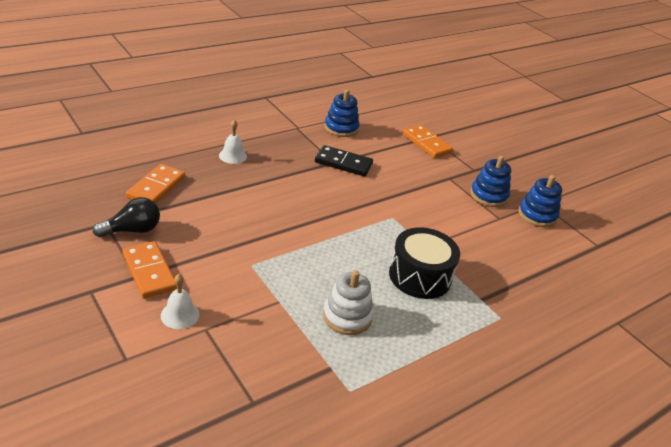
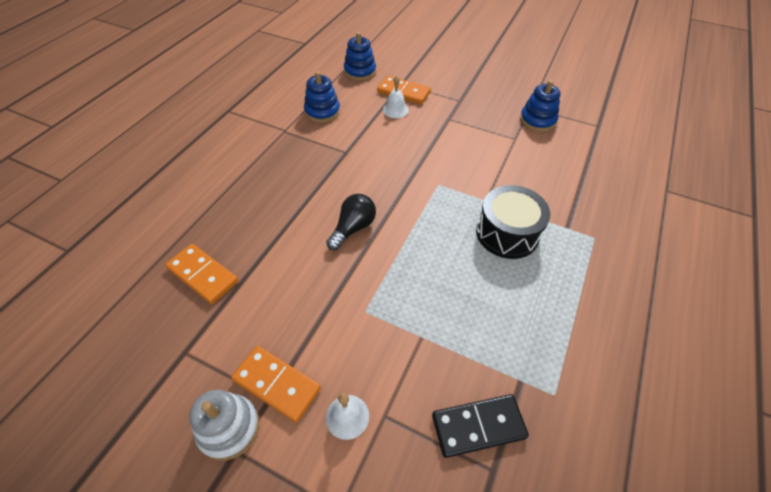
camera: 25 degrees left, 15 degrees up
(132, 230) = (219, 343): black light bulb -> black light bulb (353, 228)
(156, 187) = (203, 275): orange domino -> orange domino turned 45 degrees counterclockwise
(233, 156) = (249, 194): white bell -> white bell (395, 110)
(343, 163) = (354, 149): black domino -> black domino (478, 426)
(347, 317) = (488, 315): white stacking toy -> white stacking toy (229, 428)
(488, 196) = (490, 120): blue stacking toy -> blue stacking toy (360, 71)

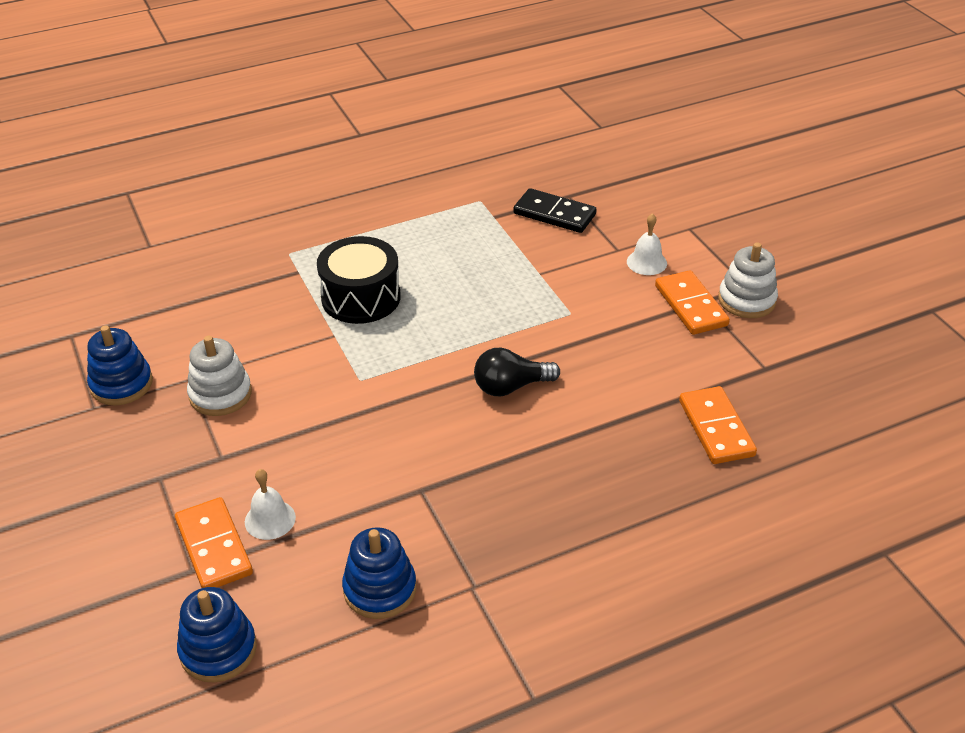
camera: 140 degrees left, 10 degrees down
(490, 140) = (220, 394): none -> white stacking toy

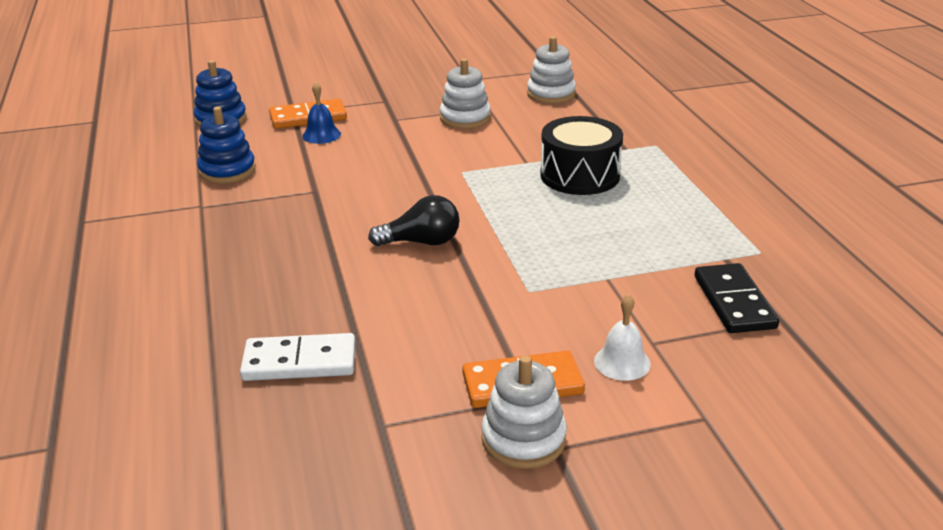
camera: 100 degrees right, 10 degrees down
(121, 384) = (490, 86): blue stacking toy -> none
(151, 331) = (551, 94): none -> white stacking toy
(270, 519) = (321, 135): white bell -> blue bell
(511, 387) = (421, 242): black light bulb -> black light bulb turned 90 degrees clockwise
(554, 214) = (733, 302): black domino -> black domino turned 45 degrees counterclockwise
(716, 428) = (299, 362): orange domino -> white domino

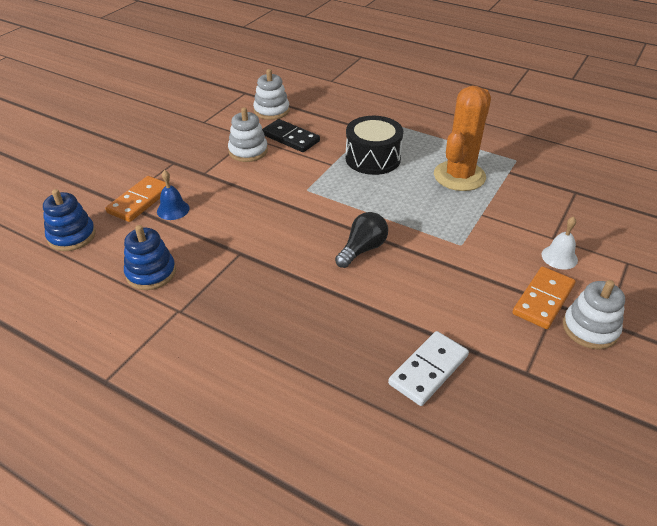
camera: 45 degrees left, 10 degrees up
(650, 233) = (459, 176): none -> orange cactus
(733, 302) = (548, 194): black domino -> black domino (290, 138)

